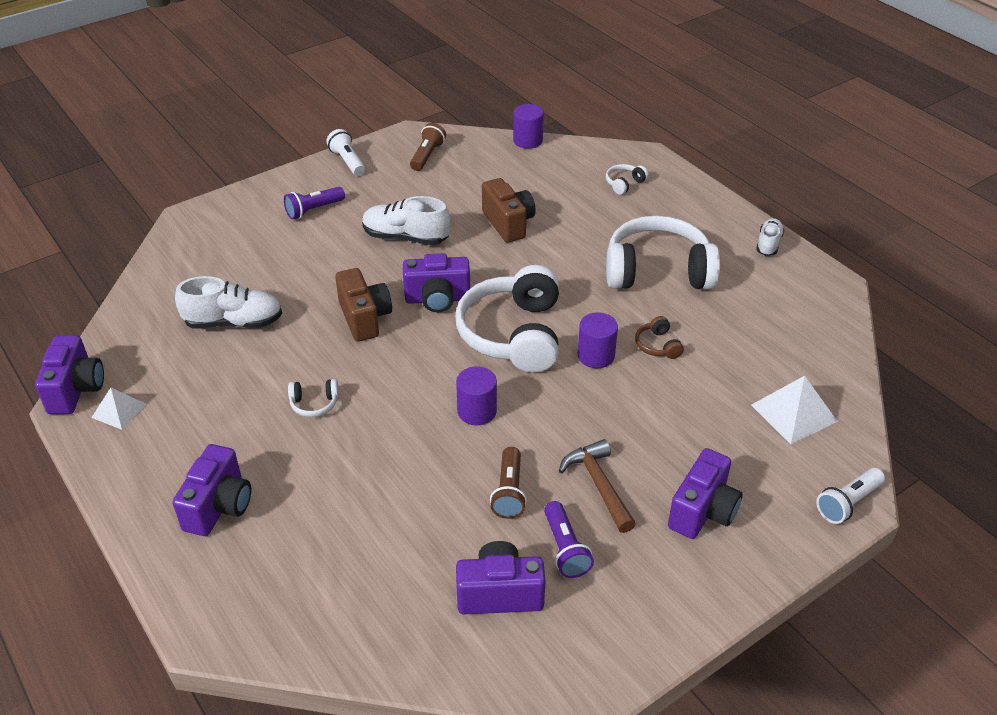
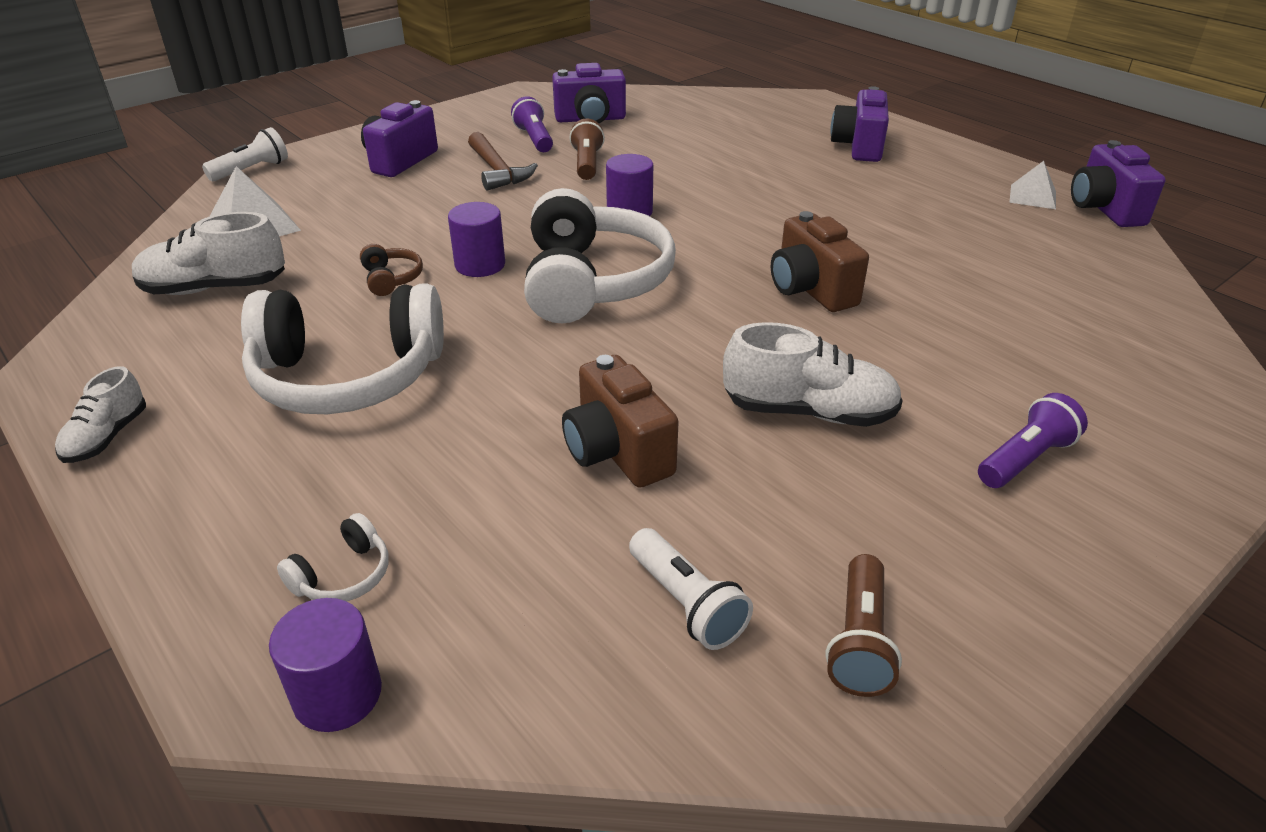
camera: 175 degrees right, 5 degrees down
(234, 322) = (990, 276): white shoe -> white shoe (215, 288)
(314, 404) = (819, 210): white headphones -> none
(348, 161) = (1054, 604): white flashlight -> white flashlight (686, 603)
(437, 299) = (714, 317): purple camera -> none
(527, 141) = (587, 730): purple cylinder -> purple cylinder (337, 694)

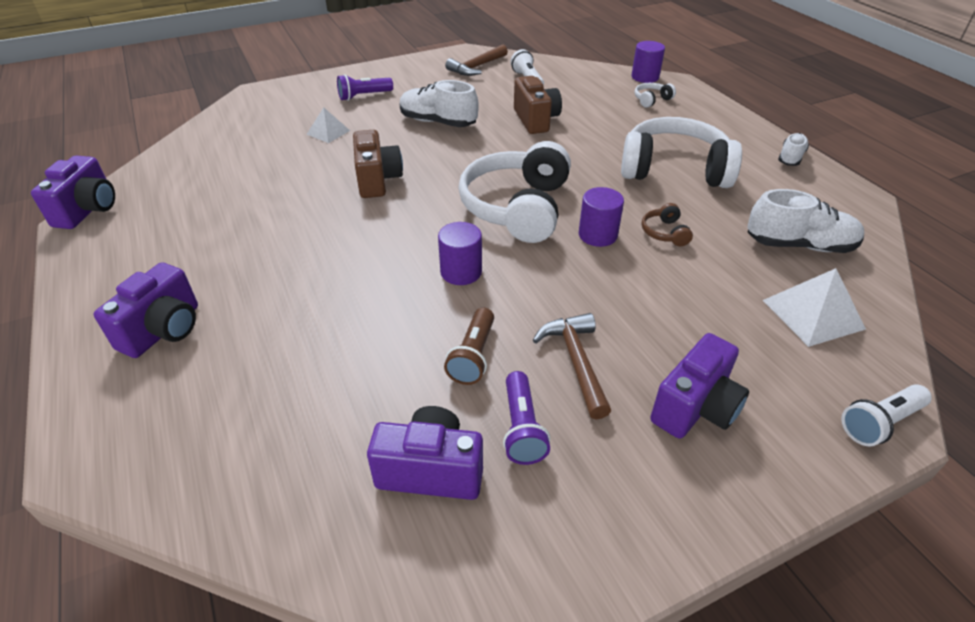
camera: 165 degrees left, 5 degrees up
(859, 641) = (476, 67): brown flashlight -> brown hammer
(1033, 196) = (116, 231): white pyramid -> white pyramid (328, 132)

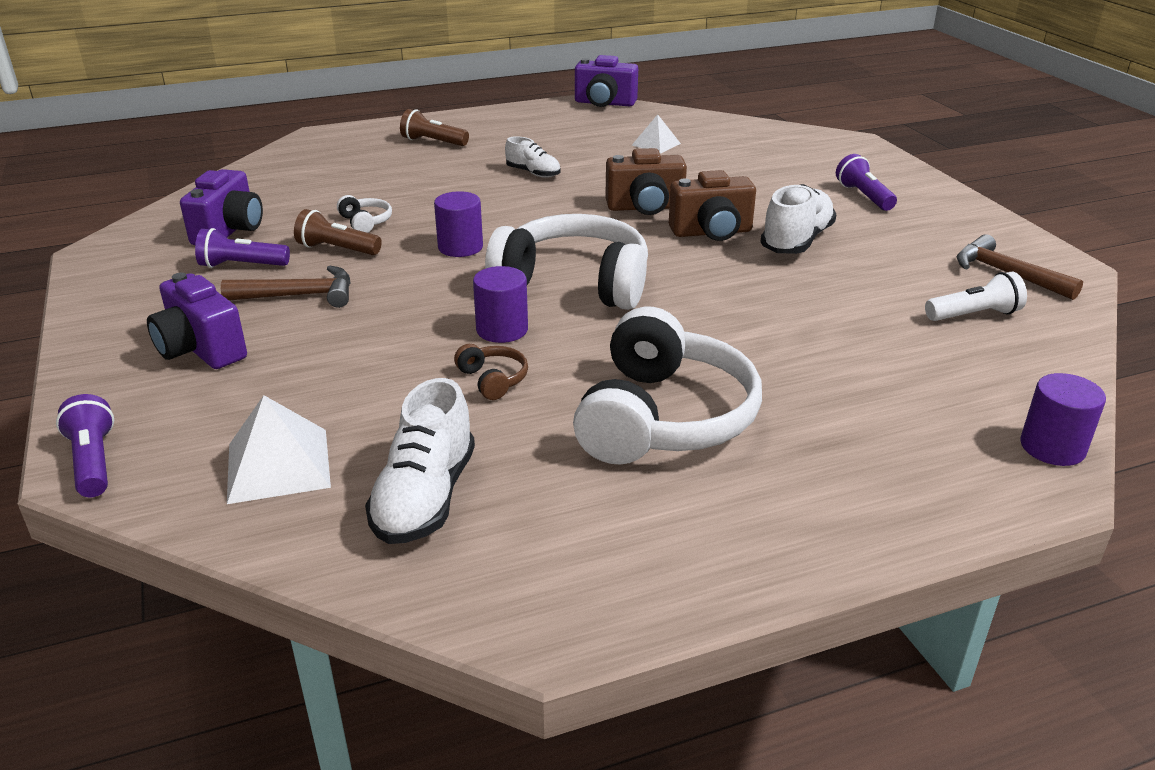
camera: 95 degrees right, 10 degrees down
(164, 330) = (433, 142): purple camera -> brown flashlight
(328, 132) = (757, 180): white pyramid -> white pyramid (656, 144)
(536, 120) = (819, 312): brown camera -> brown camera (711, 232)
(651, 100) = (935, 438): white headphones -> white headphones (365, 222)
(664, 233) = (493, 380): brown headphones -> brown headphones turned 60 degrees clockwise
(790, 158) = (706, 573): white shoe -> white shoe (533, 173)
(880, 423) = (93, 462): white flashlight -> purple flashlight

